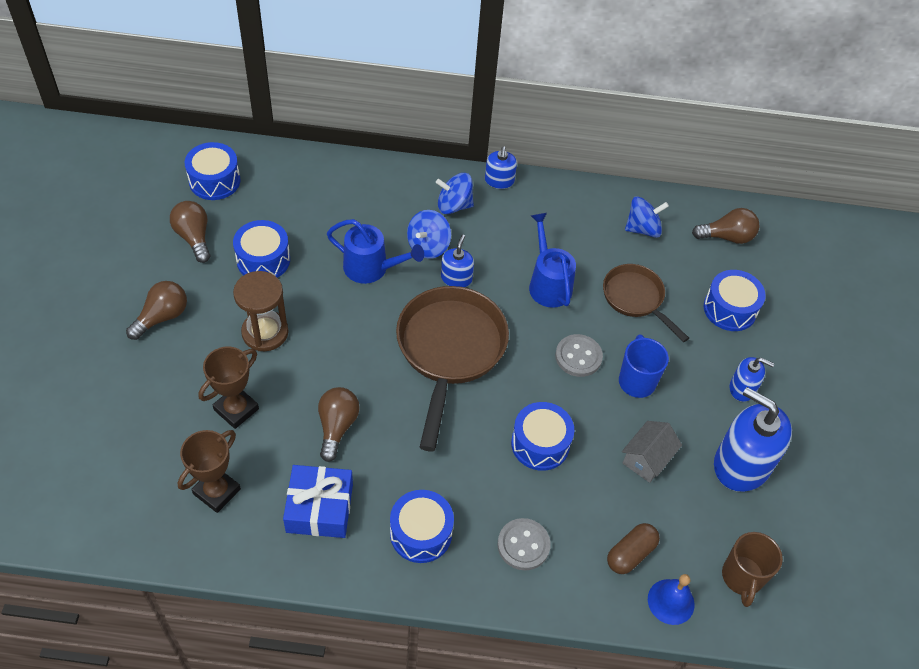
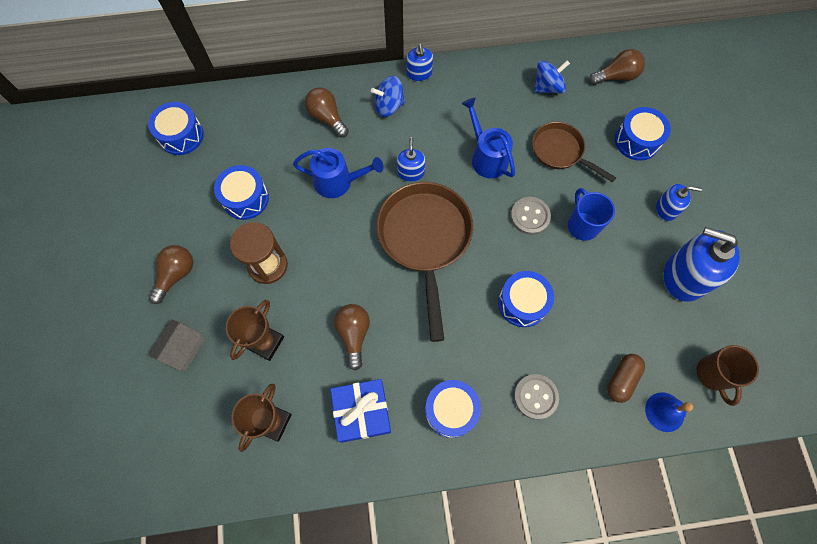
camera: 10 degrees left, 15 degrees up
(194, 237) = (180, 193): brown light bulb -> brown light bulb (327, 117)
(428, 246) = (379, 149): blue spinning top -> none
(647, 459) = (610, 292): grey house -> grey house (183, 349)

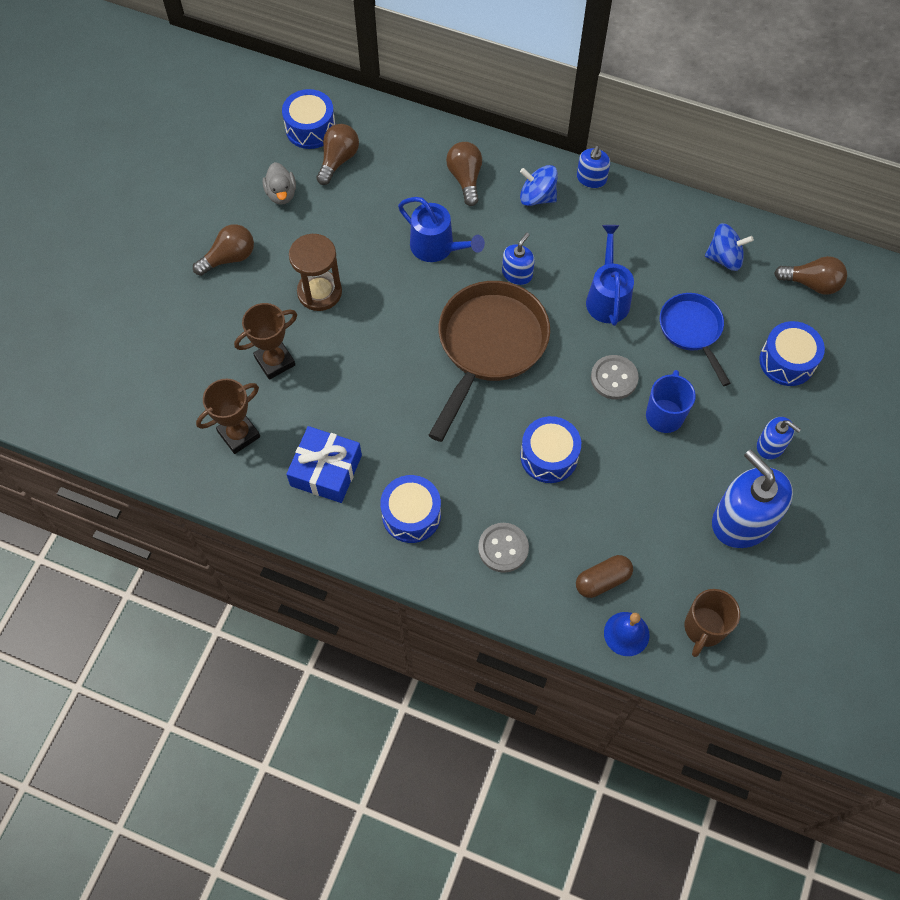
camera: 30 degrees right, 5 degrees down
(183, 349) = (197, 328): grey house -> none
(188, 200) = (281, 194): none -> grey duck
(245, 198) = (336, 219): blue drum -> none
(354, 334) = (362, 398): brown light bulb -> brown light bulb (338, 160)
(560, 152) = (692, 331): brown pan -> blue pan

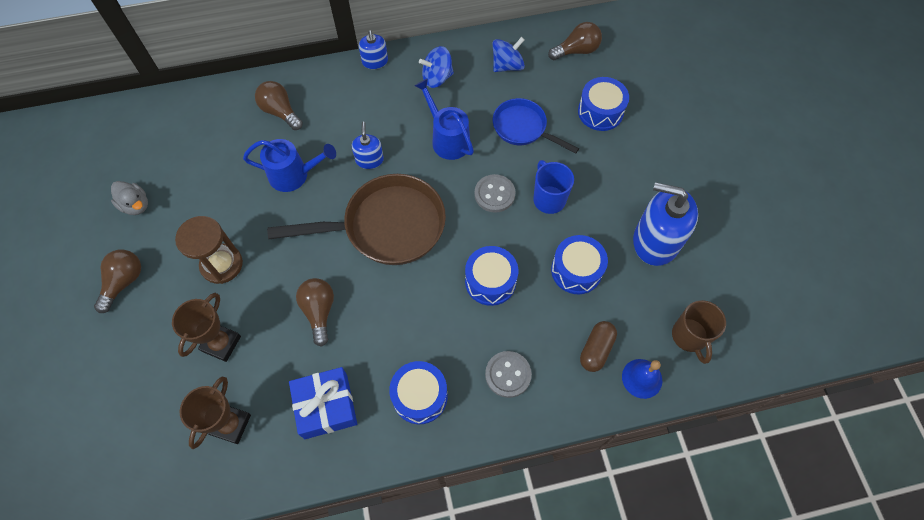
camera: 35 degrees left, 0 degrees up
(310, 128) = (127, 141): blue drum -> blue drum (576, 270)
(338, 160) = (167, 153): brown light bulb -> brown light bulb (319, 311)
(488, 346) = (386, 226): brown pan -> brown pan turned 90 degrees clockwise
(537, 197) = (344, 96): blue spinning top -> blue spinning top (437, 78)
(770, 445) = (633, 176): blue soap dispenser -> none

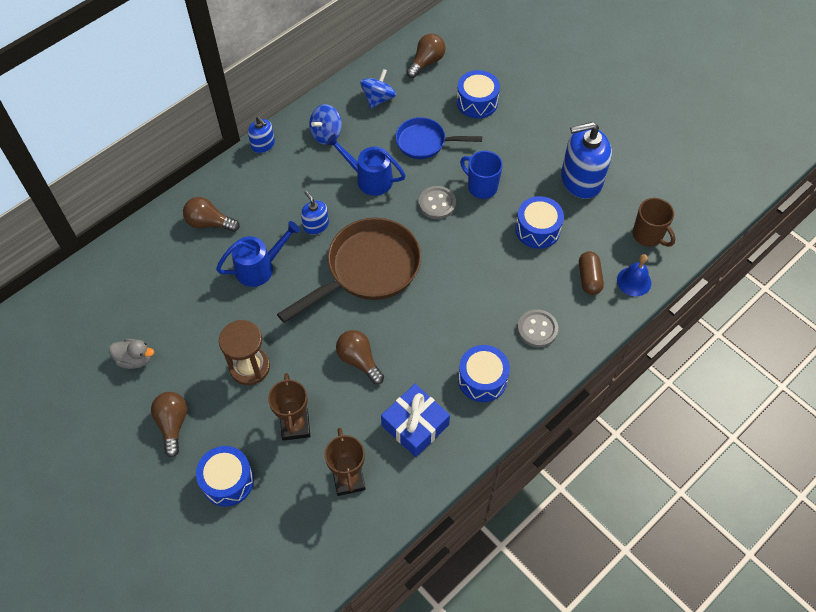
camera: 30 degrees left, 5 degrees down
(490, 281) = (478, 269): blue drum -> blue drum (227, 481)

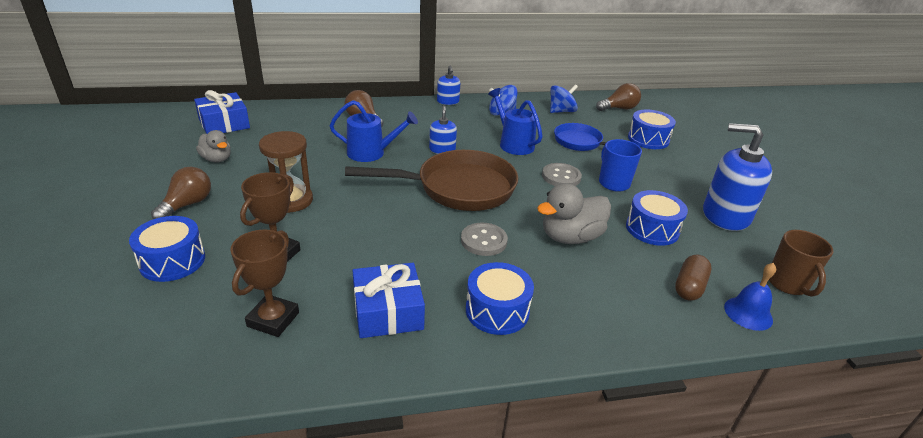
camera: 30 degrees right, 25 degrees down
(85, 309) = (224, 123): none -> blue gift
(359, 360) = (387, 238): brown light bulb -> none
(486, 275) = (570, 237): none -> grey duck
(537, 329) = (595, 300): grey button -> grey button (483, 241)

